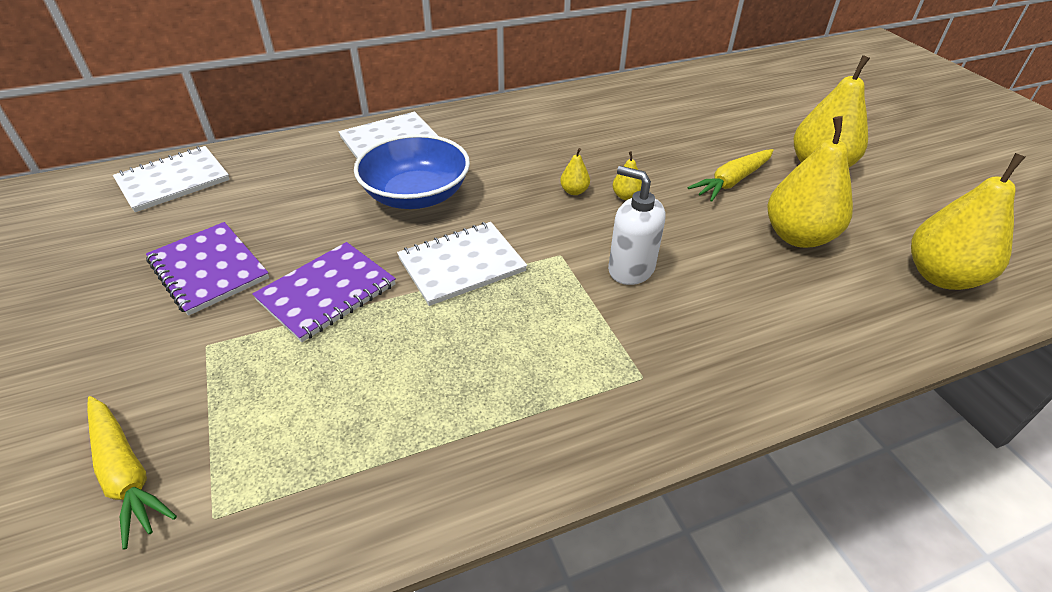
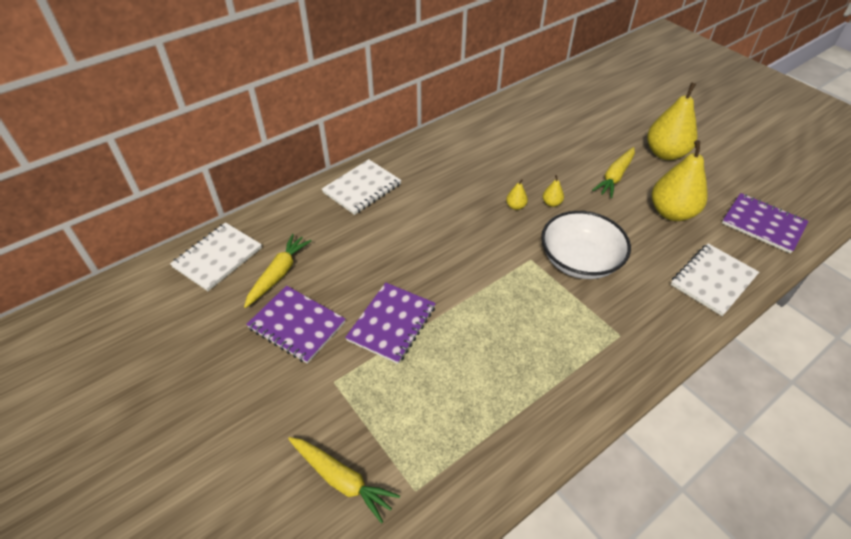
camera: 15 degrees left, 5 degrees up
(229, 210) = (278, 274): none -> yellow carrot
(416, 195) = (408, 232): blue bowl -> none
(462, 265) = (470, 282): white notebook -> white notebook (713, 280)
(630, 269) = (580, 260): white soap dispenser -> white bowl
(941, 276) = (763, 224): yellow pear -> purple notebook

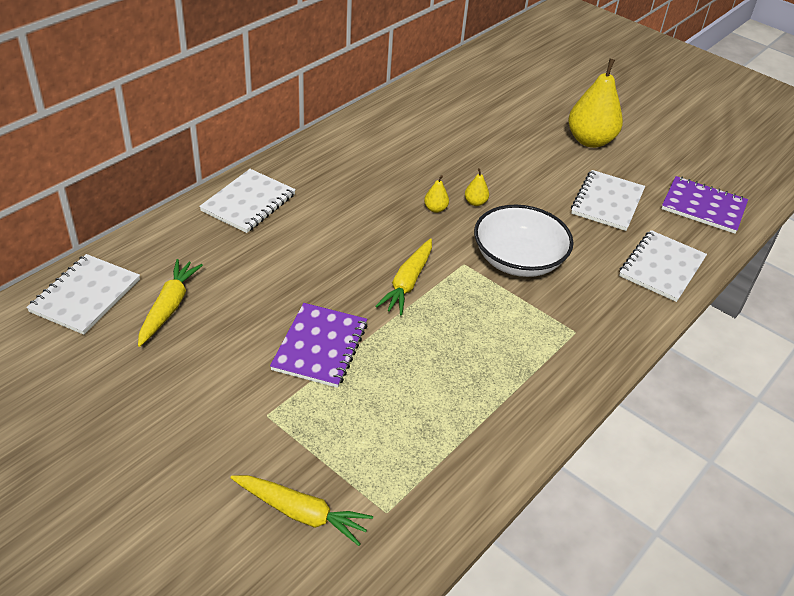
camera: 15 degrees left, 5 degrees down
(297, 325) = (206, 360): purple notebook -> none
(615, 177) = (540, 169): yellow carrot -> yellow carrot (407, 283)
(671, 212) = (607, 202): yellow pear -> white notebook

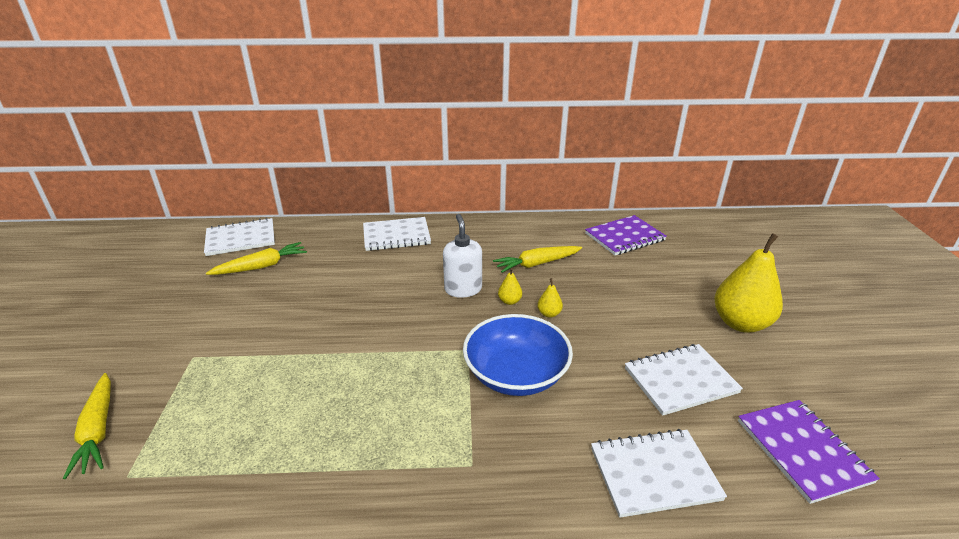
camera: 50 degrees right, 10 degrees down
(320, 347) = (287, 339): purple notebook -> purple notebook (624, 237)
(387, 219) = (463, 289): none -> white soap dispenser
(407, 283) = (406, 337): yellow carrot -> yellow carrot (536, 264)
(518, 260) = (516, 374): white bowl -> blue bowl

